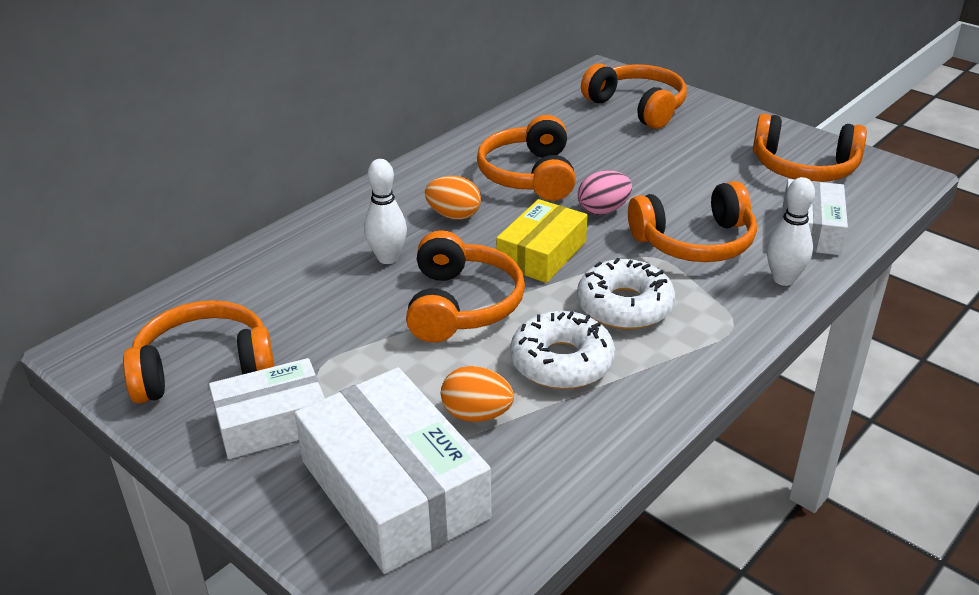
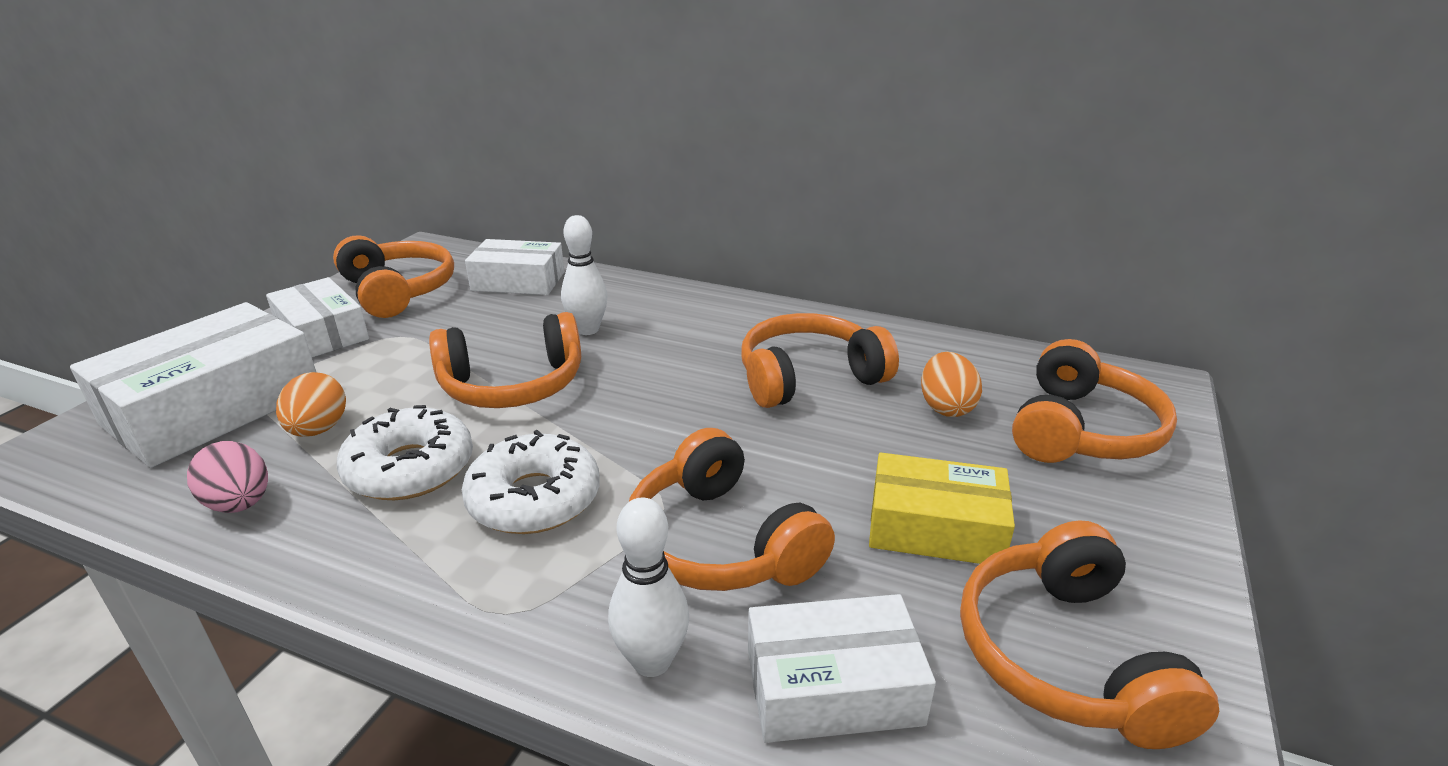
camera: 70 degrees right, 5 degrees down
(250, 287) = (518, 281): none -> white box
(454, 215) = (687, 348): orange egg -> orange egg (946, 407)
(542, 254) = (632, 417): yellow box -> yellow box (935, 527)
(603, 210) = (759, 445): pink egg -> pink egg (240, 504)

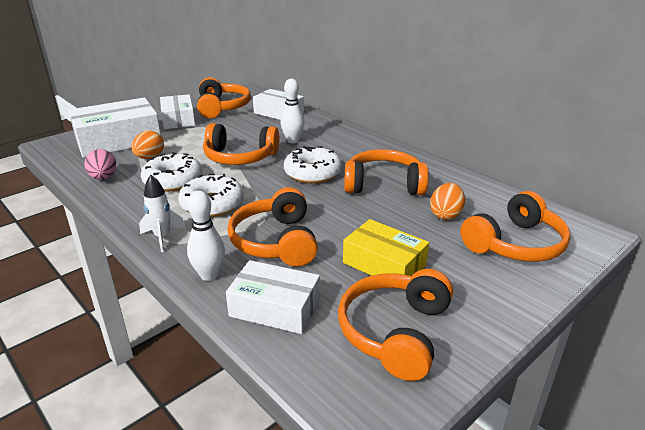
camera: 25 degrees right, 0 degrees up
(485, 606) = (162, 237): none -> white rocket
(673, 384) = (312, 173): none -> white donut

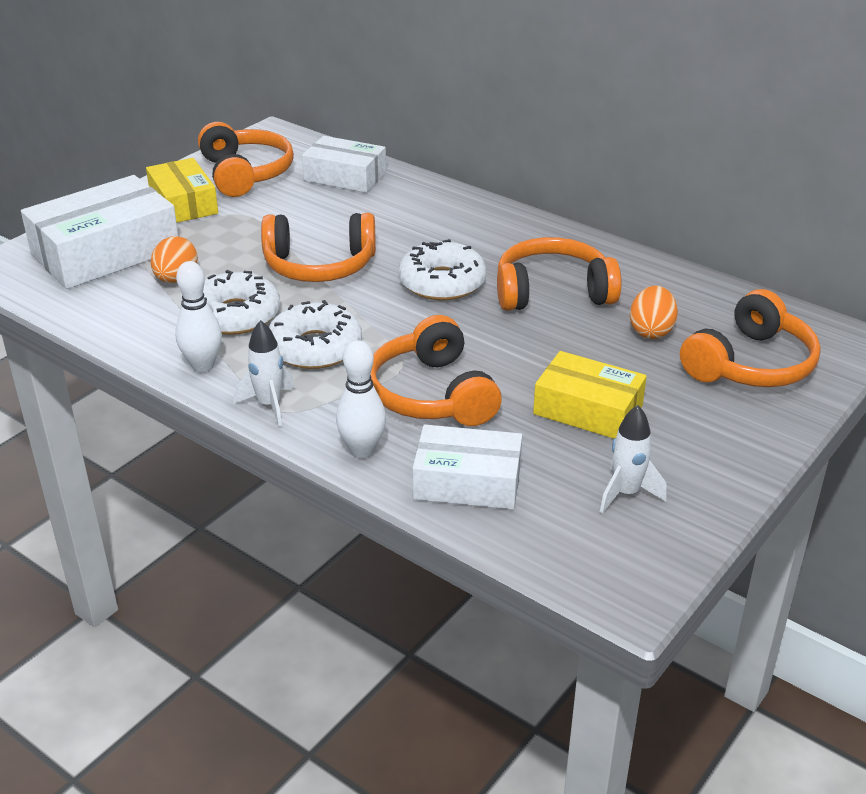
camera: 10 degrees left, 5 degrees up
(103, 178) = (123, 321): pink egg -> none
(178, 119) = (183, 203): white box -> yellow box
(293, 140) = (389, 228): white bowling pin -> white bowling pin (203, 366)
(395, 332) = (626, 493): orange headphones -> white rocket

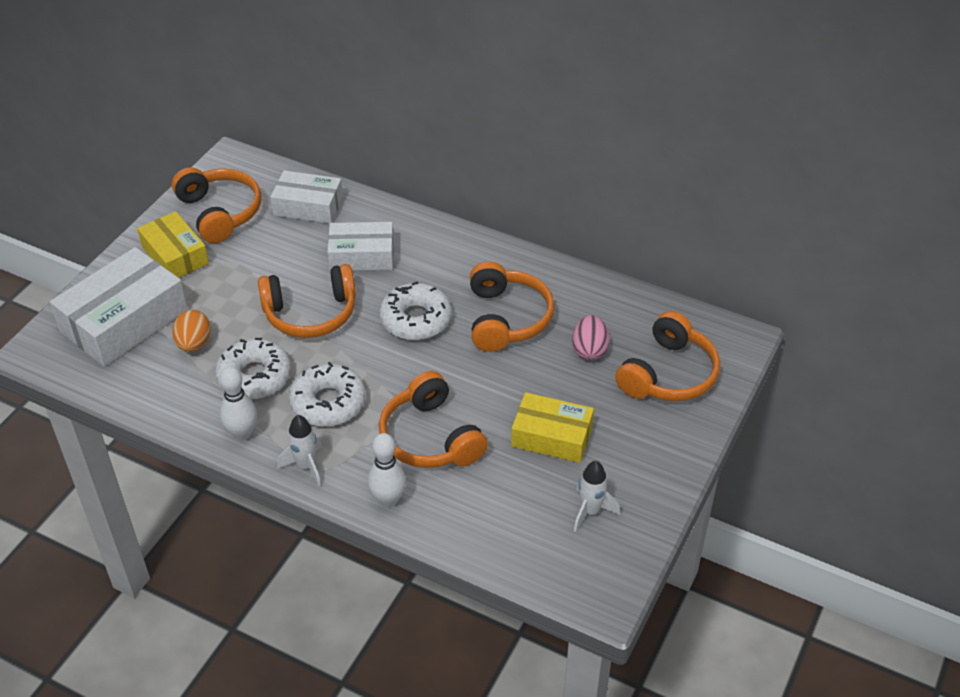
camera: 10 degrees left, 10 degrees up
(467, 482) = (473, 518): white box -> white box (362, 255)
(552, 292) = (506, 318): orange headphones -> orange headphones turned 105 degrees clockwise
(651, 331) = (589, 350): orange egg -> pink egg

